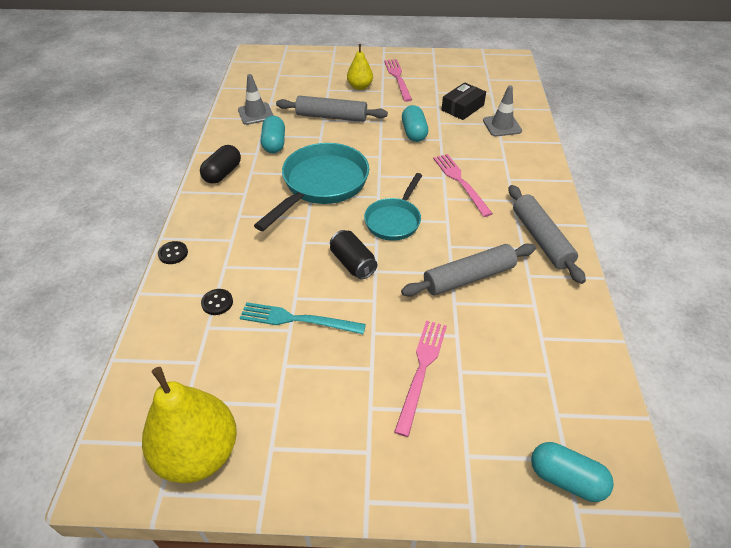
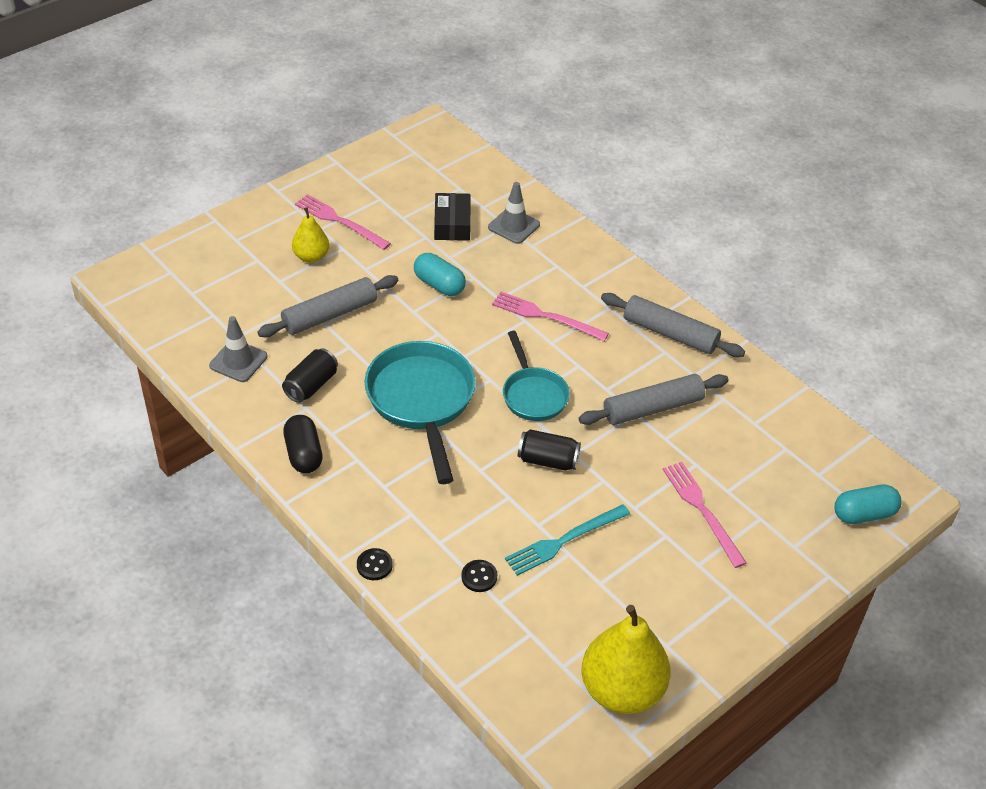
camera: 45 degrees left, 0 degrees up
(274, 144) = (311, 385): turquoise capsule -> black can
(468, 277) = (652, 408): grey rolling pin -> grey rolling pin turned 45 degrees clockwise

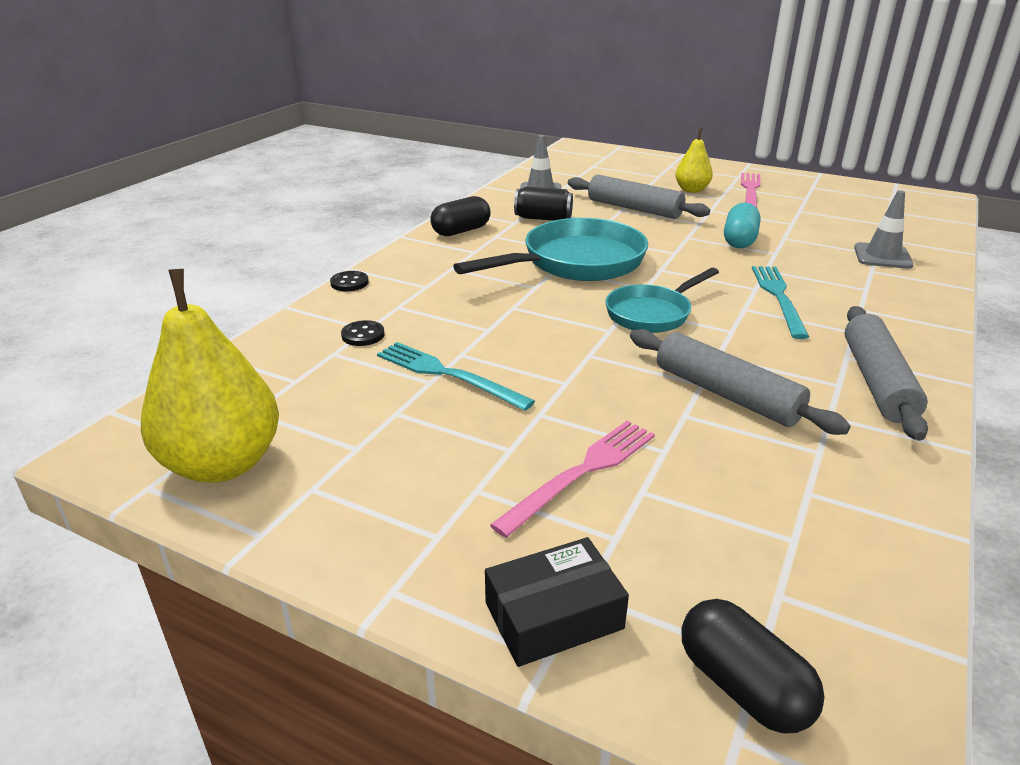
camera: 70 degrees right, 15 degrees down
(452, 224) = (829, 230): black box -> black box (553, 615)
(545, 316) = (778, 297): pink fork -> turquoise fork
(548, 460) = (562, 341): black can -> none
(864, 514) = (742, 686): turquoise capsule -> black capsule

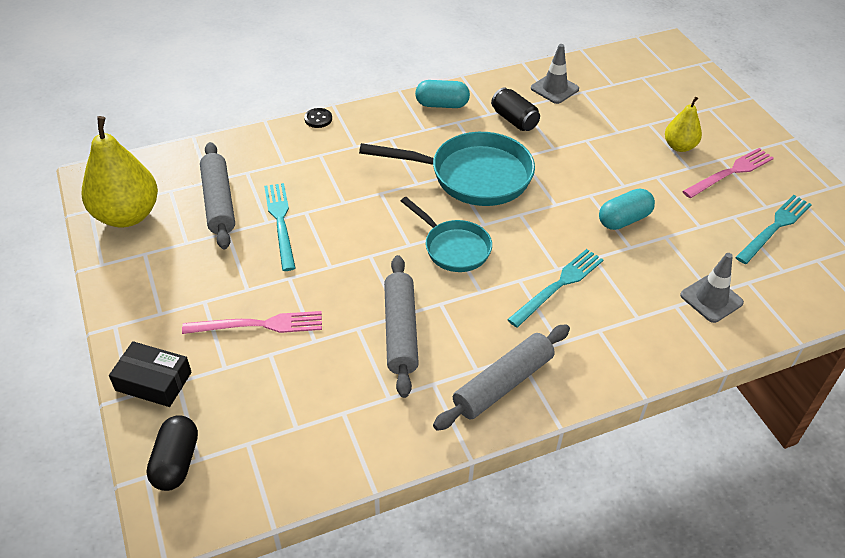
camera: 40 degrees right, 15 degrees up
(363, 335) = (276, 167): black button -> none
(461, 231) = (442, 105): black capsule -> turquoise capsule
(634, 209) = (597, 144): grey rolling pin -> grey rolling pin (218, 202)
(652, 313) = (453, 248): turquoise pan -> turquoise pan turned 135 degrees counterclockwise
(833, 206) = (775, 227): none -> turquoise fork

